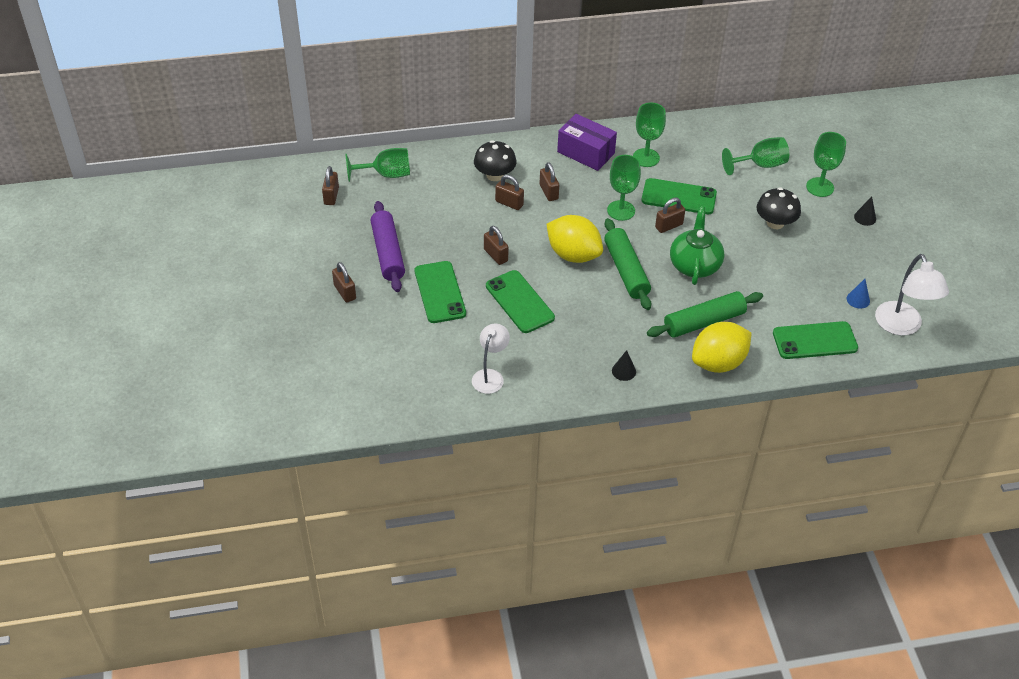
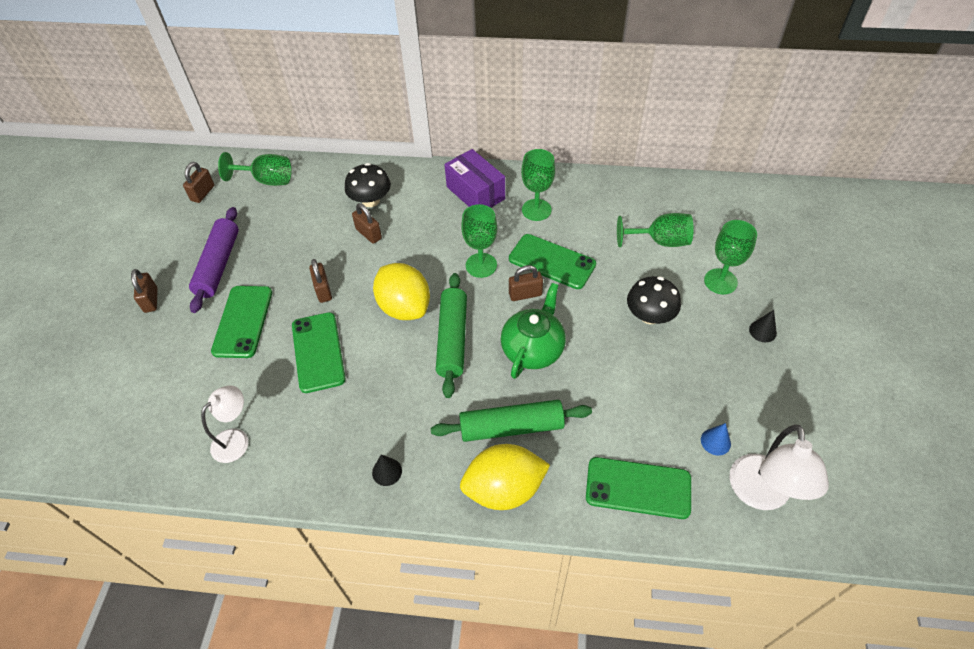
camera: 20 degrees right, 5 degrees up
(548, 192) = (415, 229): brown padlock -> none

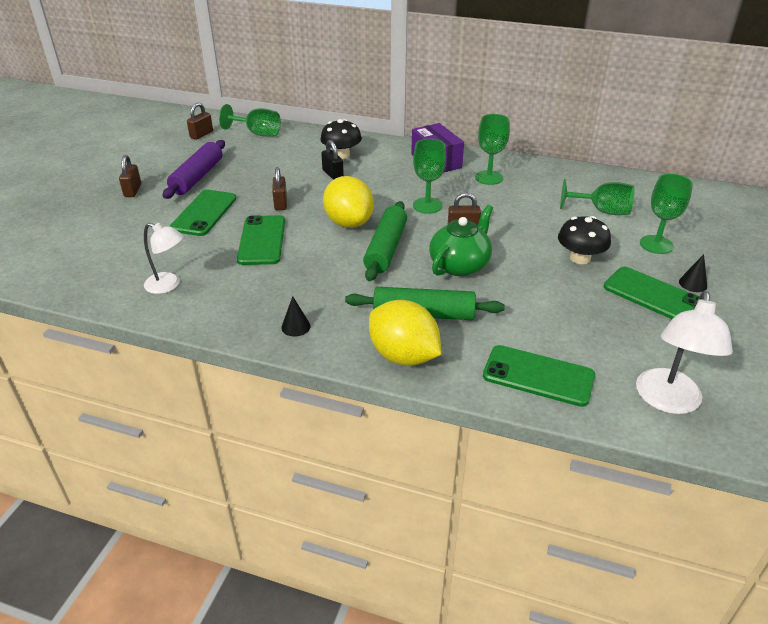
camera: 10 degrees right, 15 degrees down
(236, 439) = (168, 285): white lamp -> white lamp turned 60 degrees clockwise
(369, 234) = (333, 174): brown padlock -> black padlock
(504, 489) = (403, 356): yellow lemon -> yellow lemon turned 45 degrees clockwise
(552, 261) = (494, 211): green phone -> green phone (653, 295)
(715, 441) = (627, 354): blue cone -> none

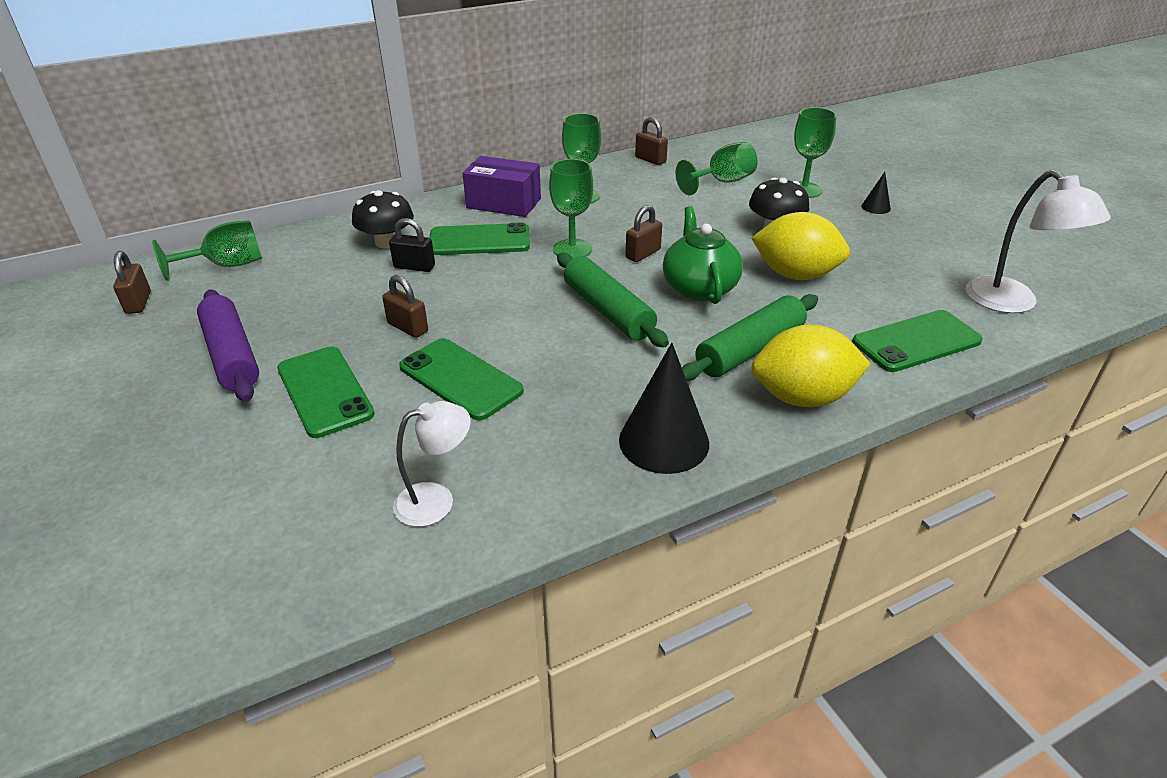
camera: 45 degrees left, 0 degrees up
(133, 190) = (154, 423): brown padlock -> brown padlock (650, 160)
(295, 326) = (664, 441): black cone -> black cone, size x2.15
(349, 223) = (524, 306): yellow lemon -> yellow lemon (795, 275)
(653, 295) = (870, 230): green phone -> green phone (479, 240)

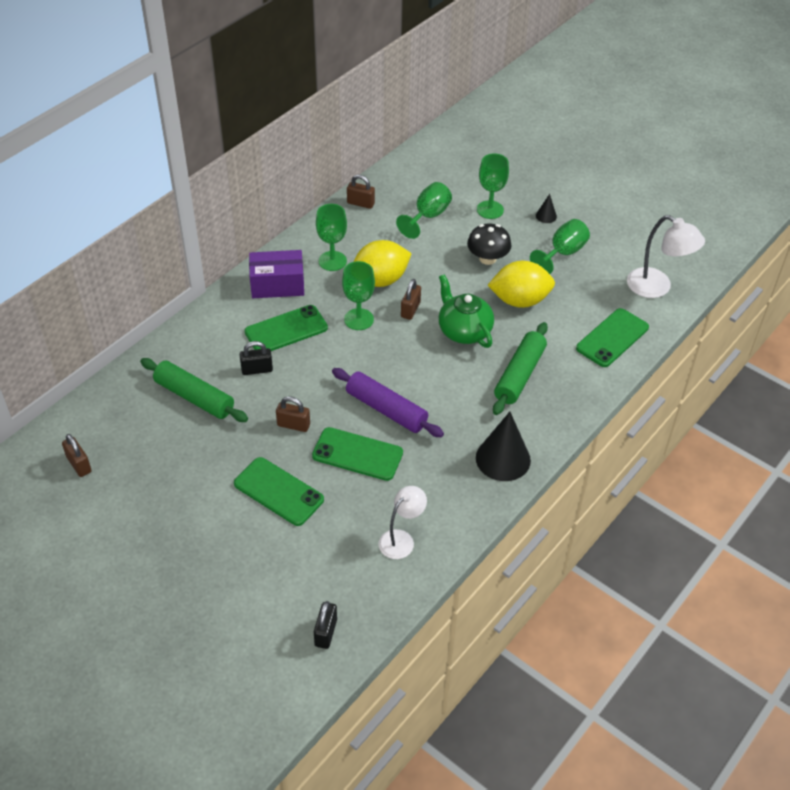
camera: 25 degrees left, 10 degrees up
(217, 595) = (326, 632): none -> black padlock
(227, 265) = (113, 411): green goblet -> green goblet (563, 253)
(232, 355) = (192, 485): purple rolling pin -> purple rolling pin (386, 409)
(387, 242) = (218, 351): black mushroom -> none
(608, 311) = (416, 369): green rolling pin -> green rolling pin (194, 397)
(802, 397) = (564, 402): yellow lemon -> yellow lemon (380, 280)

